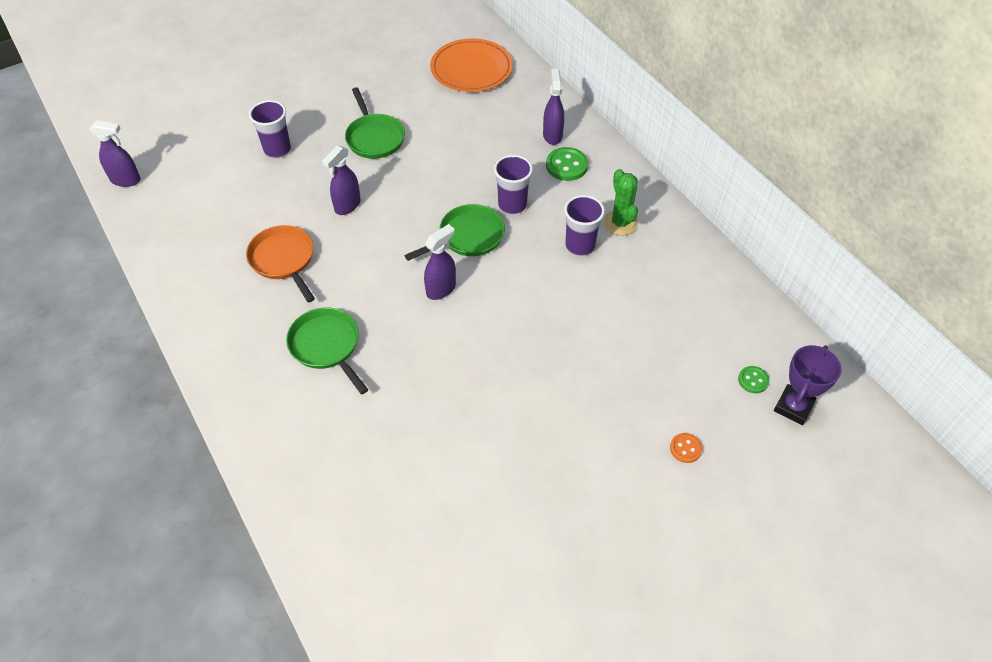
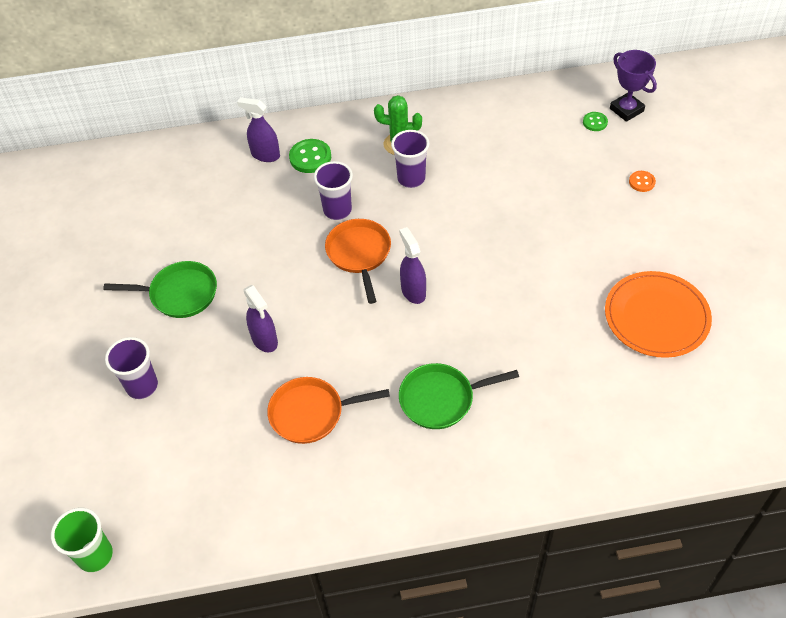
camera: 65 degrees left, 0 degrees up
(126, 180) = (95, 555): purple spray bottle -> green cup
(468, 237) = (359, 254): green pan -> orange pan
(471, 69) = (130, 187): orange plate -> orange plate (656, 317)

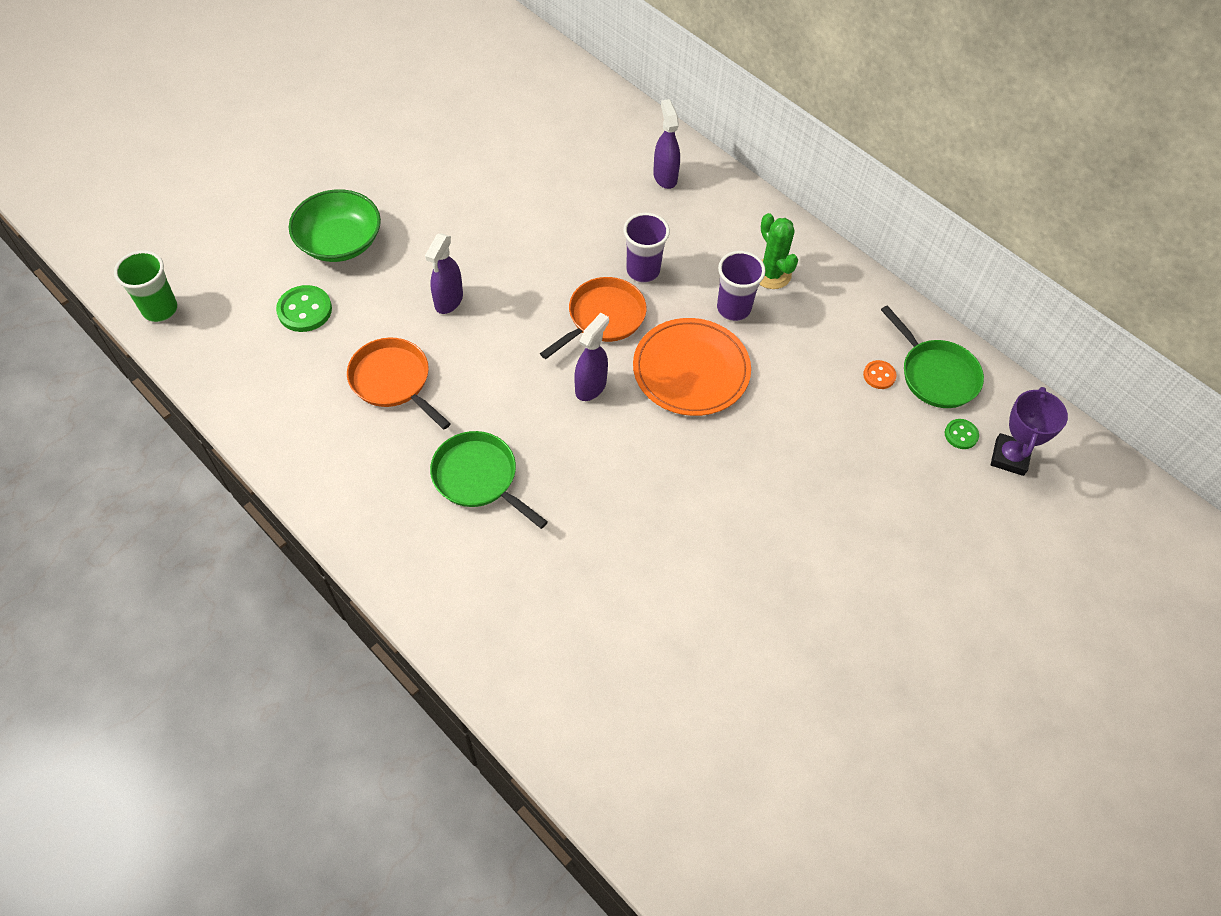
camera: 50 degrees right, 5 degrees up
(142, 386) = (340, 242): purple cup -> green bowl
(179, 294) = (454, 209): green pan -> green pan (935, 374)
(310, 157) = (691, 212): green button -> green button (304, 310)
(641, 182) = (909, 524): orange button -> orange button (879, 375)
(656, 317) = (724, 628): orange plate -> orange plate (691, 370)

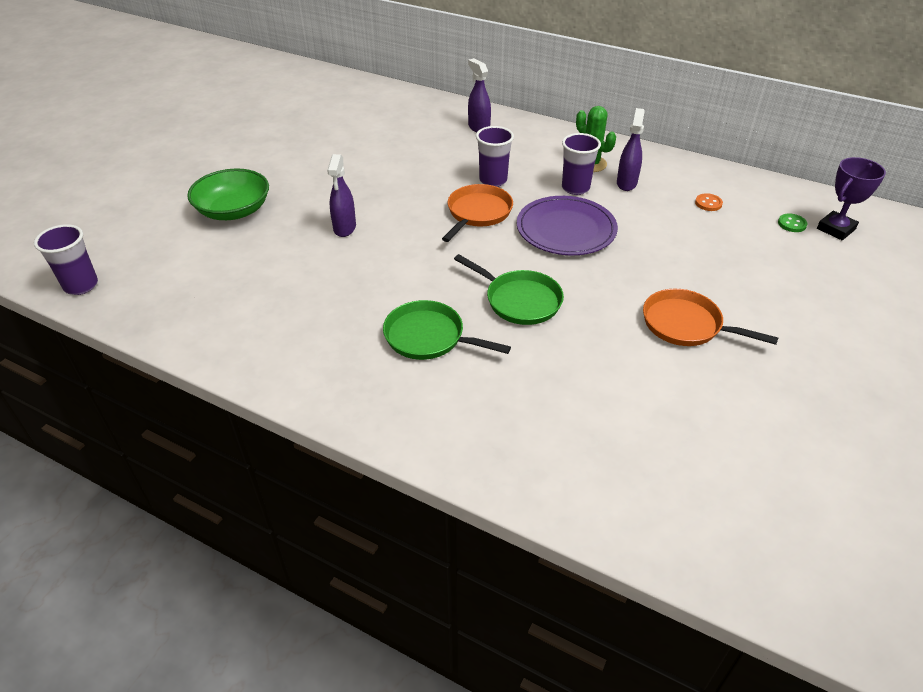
camera: 15 degrees left, 15 degrees down
(160, 309) = (81, 286): green cup -> purple cup
(304, 310) = (219, 259): green button -> none
(393, 381) = (320, 289): orange pan -> orange pan (686, 325)
(591, 386) = (492, 256): purple spray bottle -> purple spray bottle (626, 183)
(691, 370) = (566, 229): orange plate -> purple plate
(935, 374) = (747, 194): green pan -> green pan (519, 300)
(1009, 457) = (835, 229): purple trophy -> purple trophy turned 45 degrees clockwise

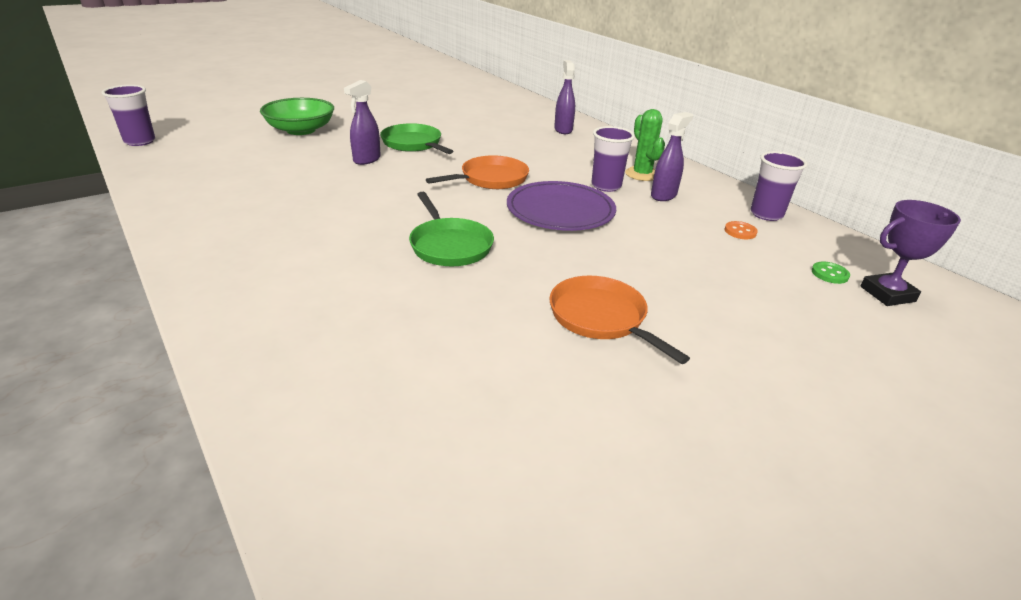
camera: 25 degrees right, 10 degrees down
(429, 337) = (333, 245): green pan -> green pan (413, 144)
(493, 180) = (533, 163): purple cup -> purple cup (766, 214)

